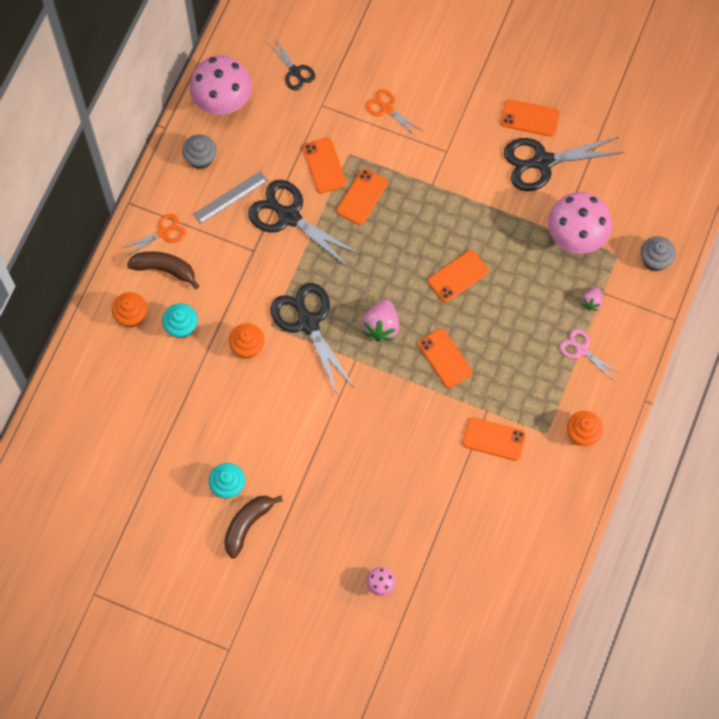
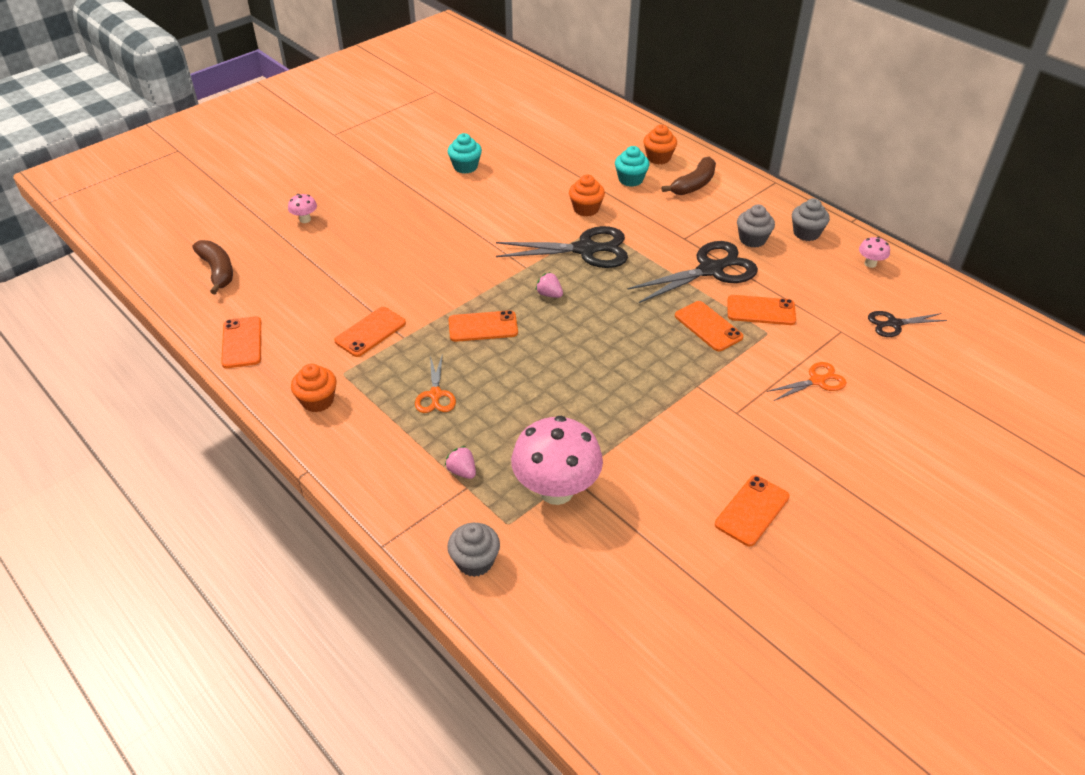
camera: 115 degrees right, 25 degrees down
(163, 233) = (732, 192): orange scissors -> orange scissors (435, 395)
(223, 102) = (870, 264): pink mushroom -> pink mushroom, size x0.43
(230, 197) = (752, 239): grey ruler -> grey cupcake
(247, 525) = (423, 167): brown banana -> brown banana (218, 271)
(381, 326) = (549, 294): pink strawberry -> pink strawberry, size x0.58
(458, 276) = (569, 367): orange phone -> orange phone (242, 342)
(543, 162) = (680, 499): black scissors -> none
(582, 350) = (410, 438): pink scissors -> none

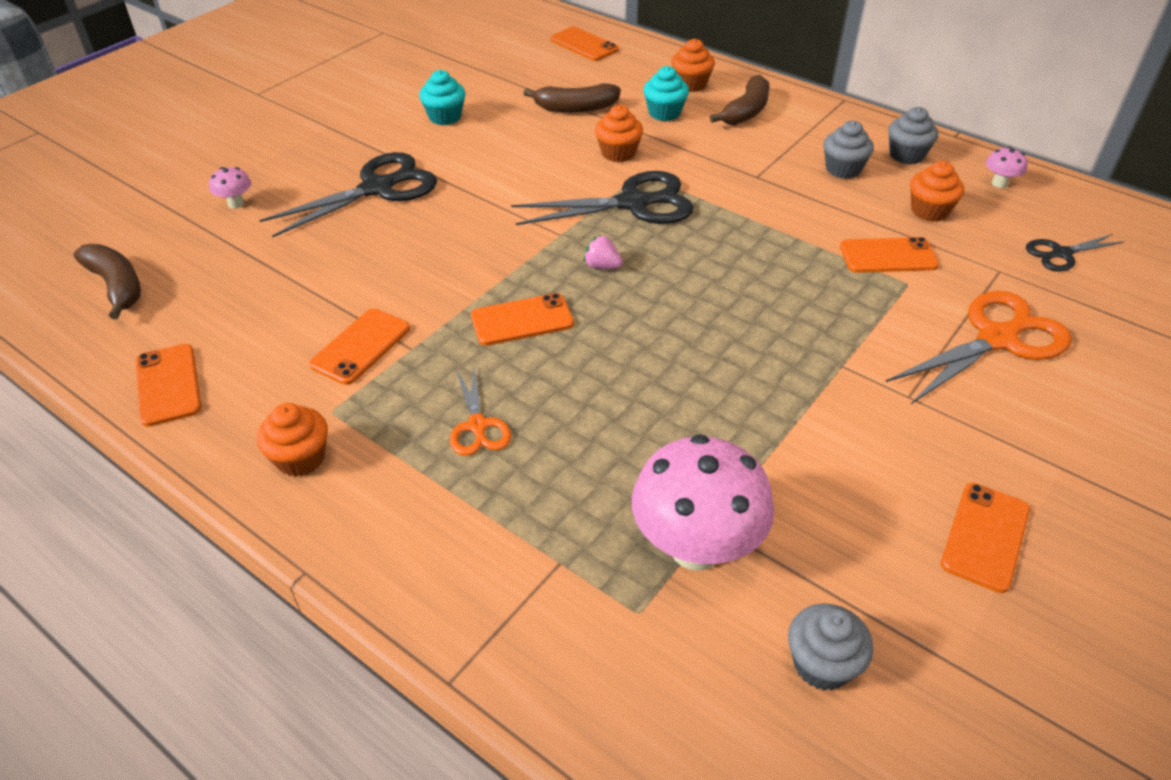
camera: 10 degrees left, 0 degrees up
(462, 471) = (546, 538): pink strawberry -> none
(475, 561) = (604, 684): grey cupcake -> grey cupcake (822, 664)
(564, 169) = (575, 108): none -> brown banana
(708, 326) = (828, 284): orange phone -> orange phone (584, 45)
(710, 270) = (804, 212): black scissors -> black scissors (377, 188)
(806, 279) = (929, 211): none -> orange cupcake
(817, 381) = (997, 339): orange scissors -> orange scissors, size x1.85

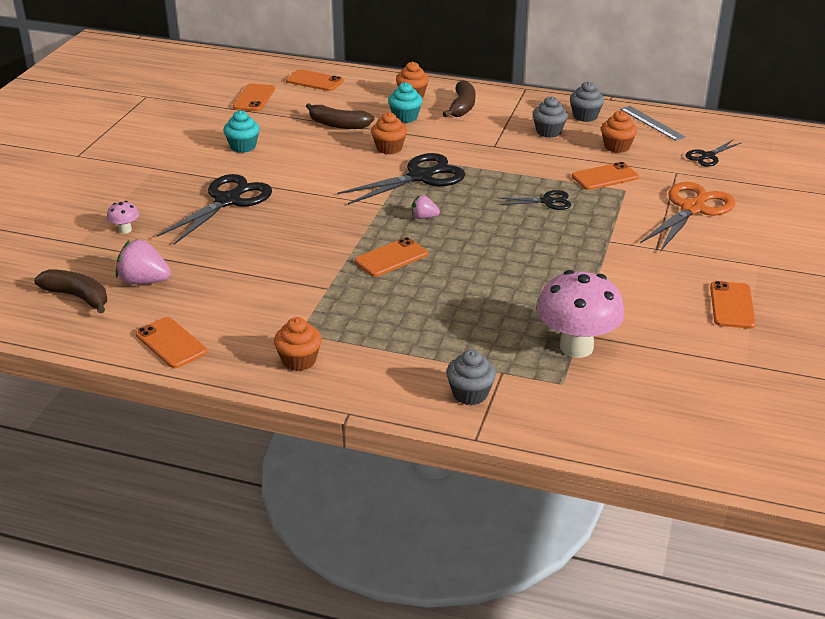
camera: 20 degrees left, 10 degrees down
(204, 282) = (144, 281): none -> pink strawberry
(361, 346) = (291, 294): orange phone -> orange phone (254, 98)
(477, 426) = (403, 319): orange scissors -> none
(575, 108) = (338, 125): brown banana -> brown banana turned 45 degrees clockwise
(784, 278) = (547, 201): none -> black scissors
(822, 664) = (675, 380): grey cupcake -> grey cupcake (470, 394)
(999, 183) = (652, 123): pink mushroom -> grey ruler

